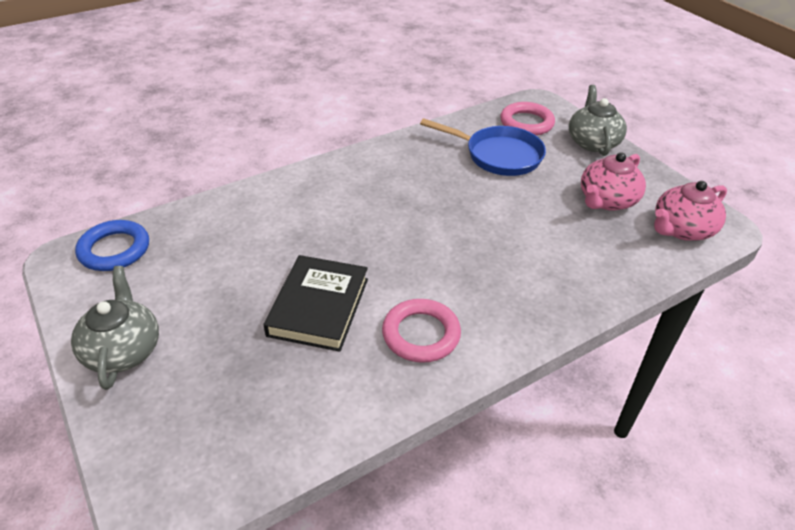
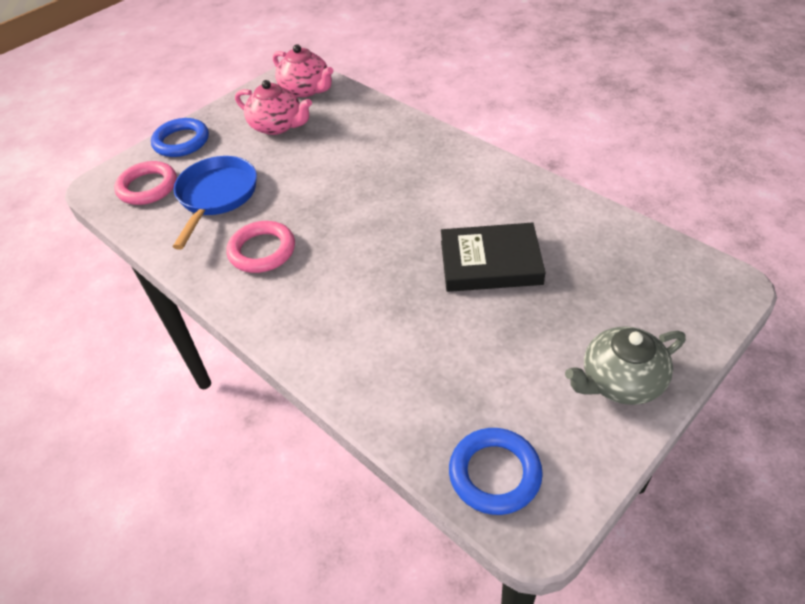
camera: 100 degrees left, 5 degrees up
(421, 334) = (488, 196): pink ring -> pink ring (262, 251)
(592, 142) = (181, 141): grey teapot -> blue ring

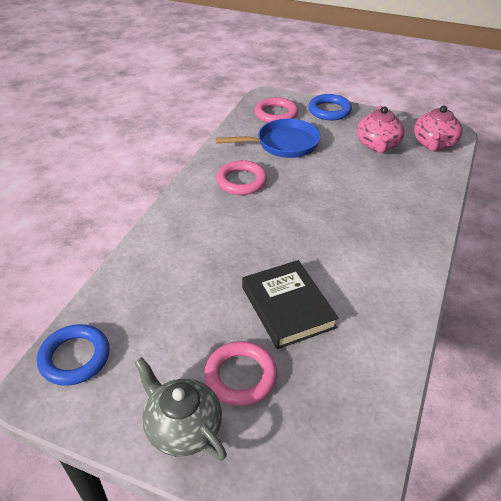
camera: 65 degrees right, 5 degrees down
(569, 321) = (241, 376): none -> pink ring

